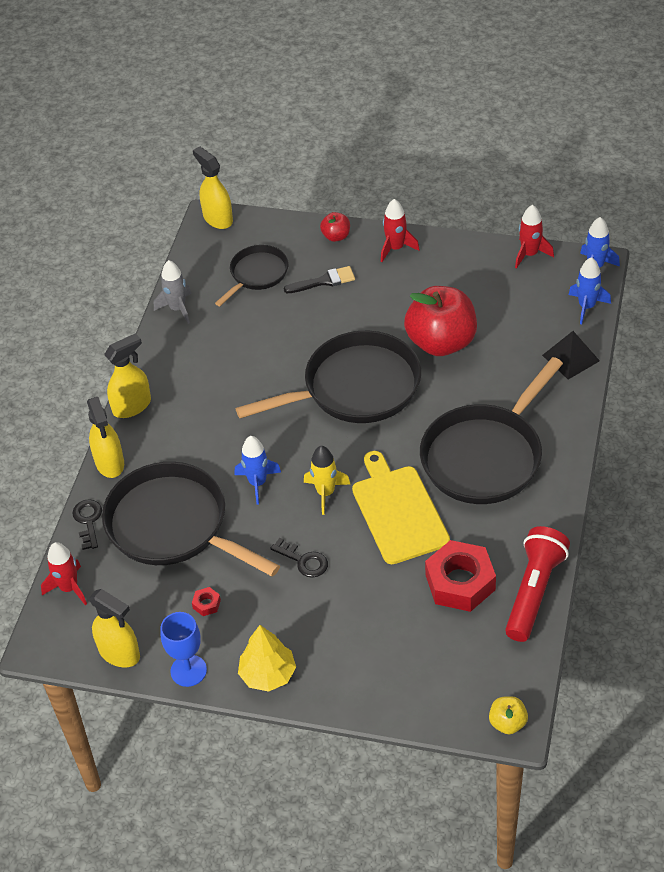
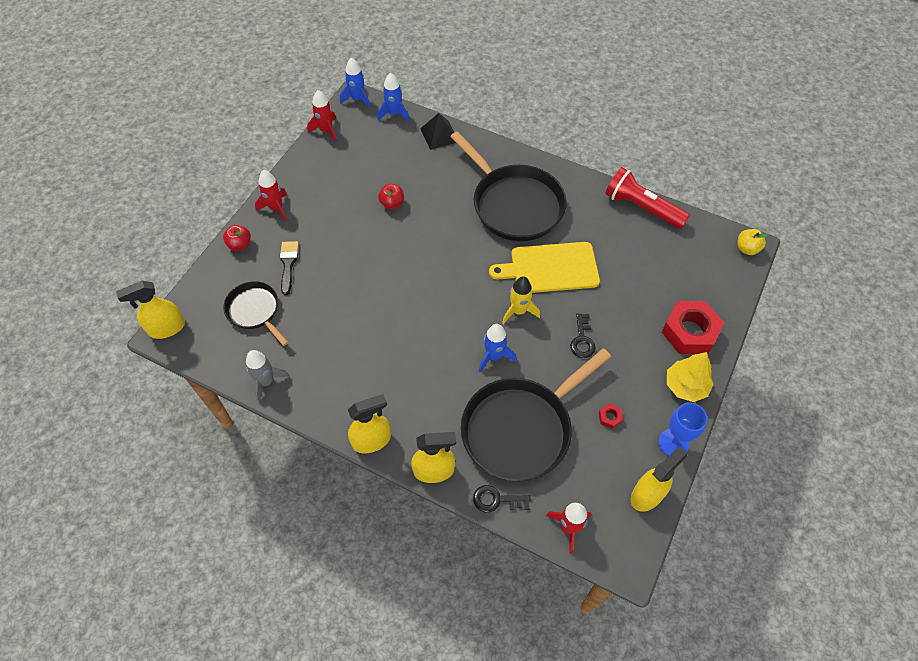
camera: 80 degrees left, 10 degrees up
(132, 406) = (372, 440): yellow spray bottle -> yellow spray bottle turned 90 degrees clockwise
(303, 561) = (582, 340): black key -> black key turned 135 degrees clockwise
(355, 388) = (417, 268): black pan -> none
(441, 342) = (392, 203): red apple -> red apple, size x0.45
(460, 582) = (625, 246): red nut -> red nut (689, 332)

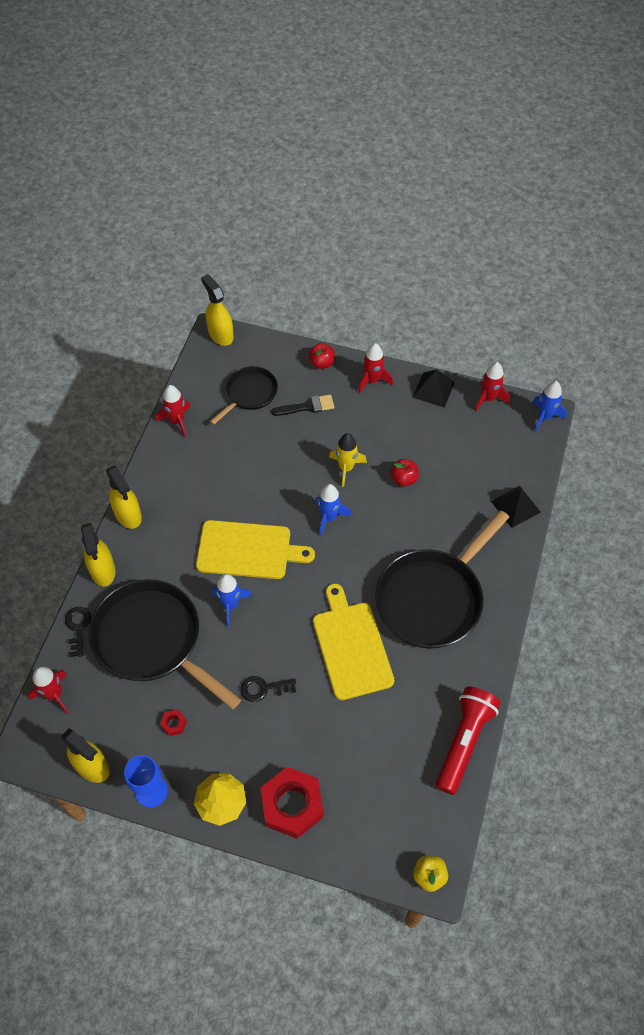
camera: 80 degrees right, 0 degrees up
(266, 382) = (177, 421): grey rocket -> red rocket
(303, 166) = (433, 389): none -> black pyramid
(394, 114) = (533, 456): blue rocket -> blue rocket (329, 517)
(438, 334) = (248, 550): none -> yellow cutting board
(518, 311) = (289, 621): yellow rocket -> yellow rocket (346, 468)

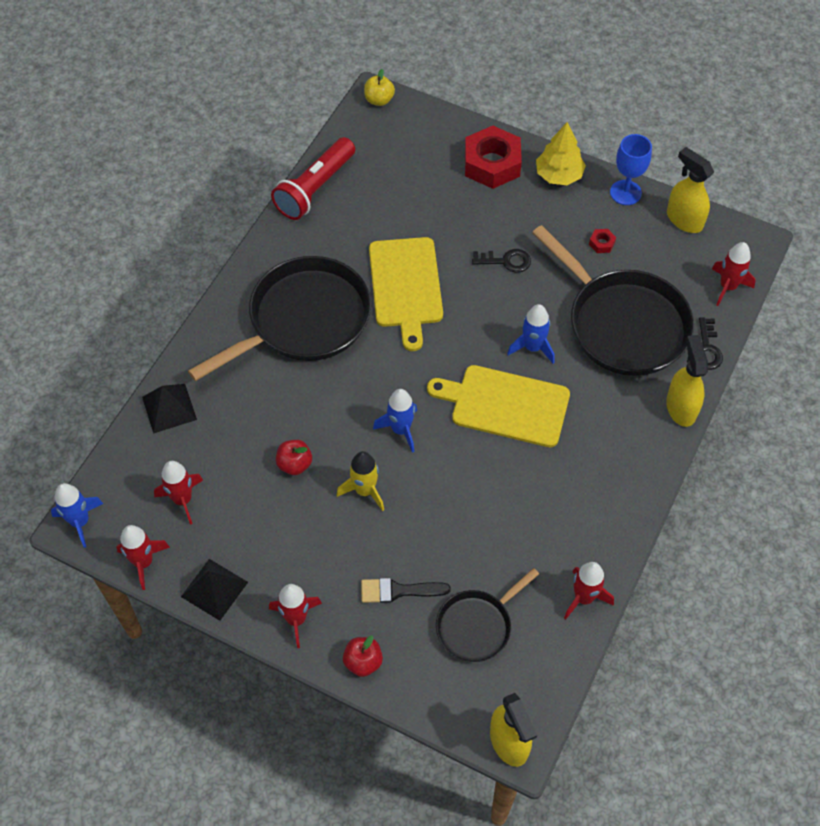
camera: 170 degrees left, 0 degrees up
(128, 515) = (651, 471): yellow spray bottle -> none
(478, 442) = (182, 499): none -> red rocket

